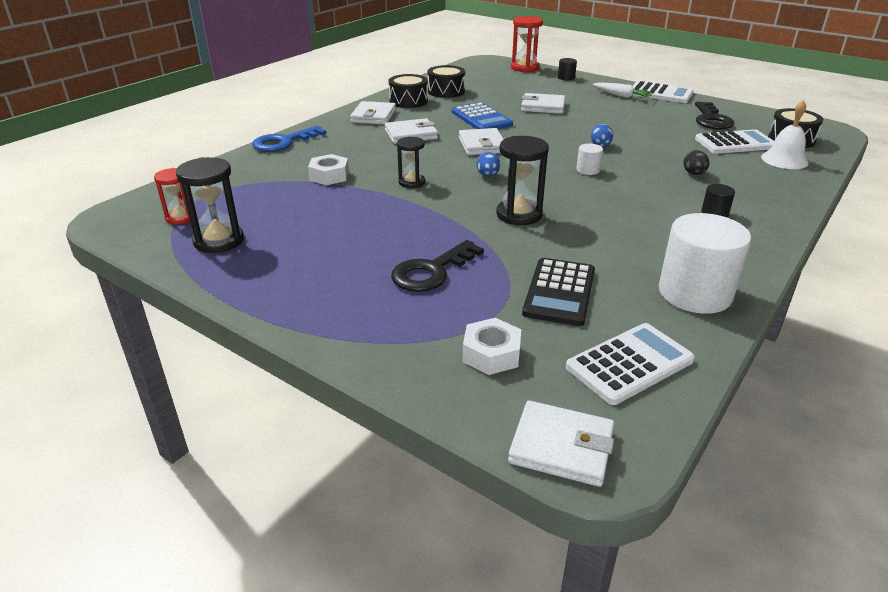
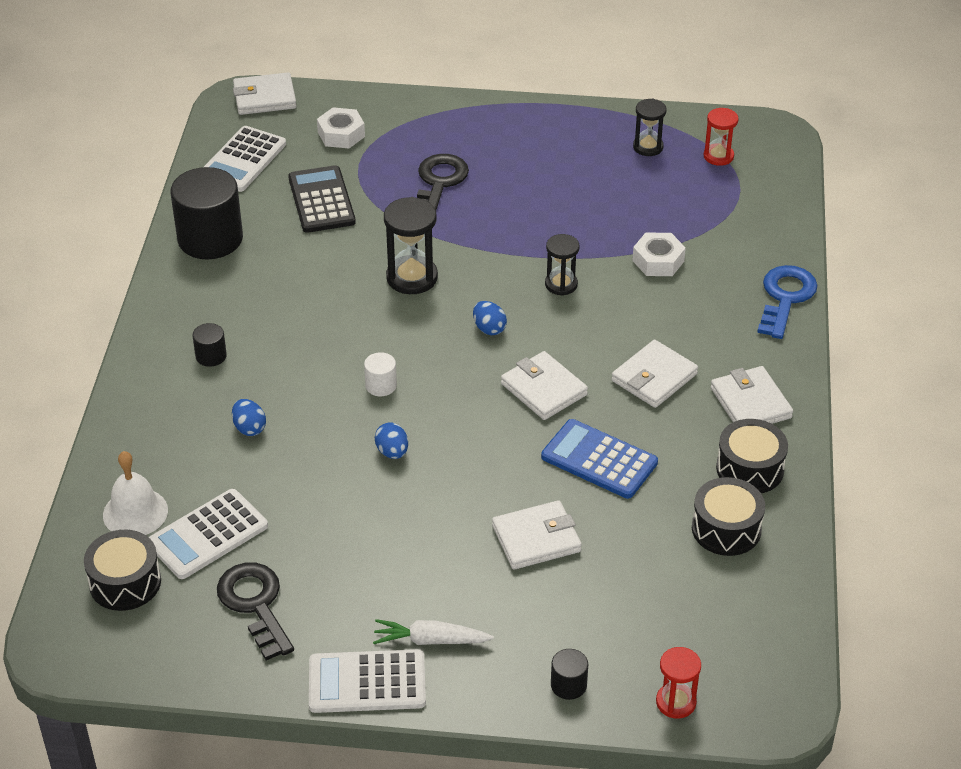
camera: 150 degrees right, 10 degrees up
(219, 241) = (648, 147): black hourglass -> black hourglass, size x0.63
(524, 68) = (676, 702): red hourglass -> red hourglass, size x0.63
(694, 174) = (249, 428): black egg -> blue egg
(695, 293) = (210, 239): white cylinder -> black cylinder

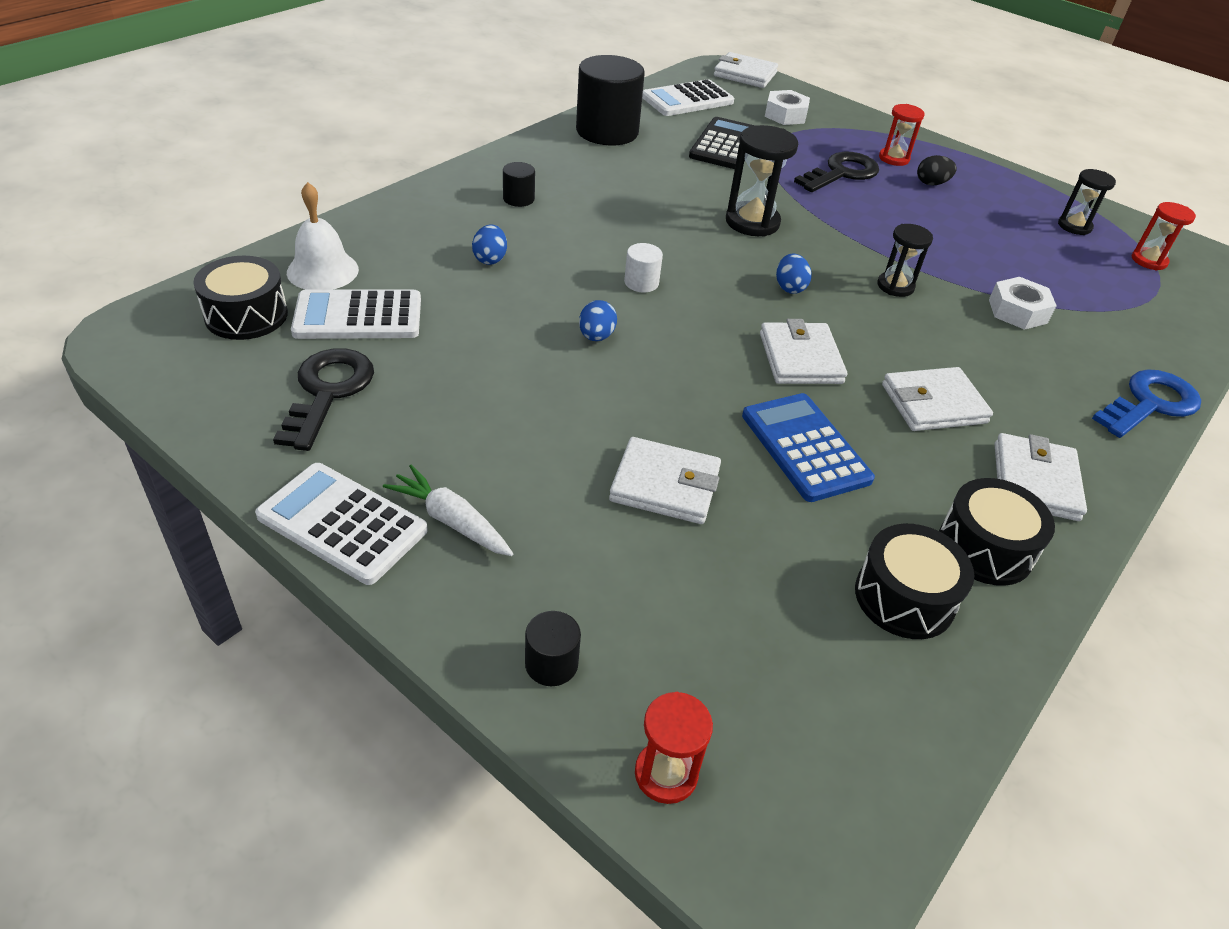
camera: 30 degrees right, 0 degrees up
(467, 142) = (894, 158): none -> red hourglass
(515, 156) = (931, 183): none -> black egg

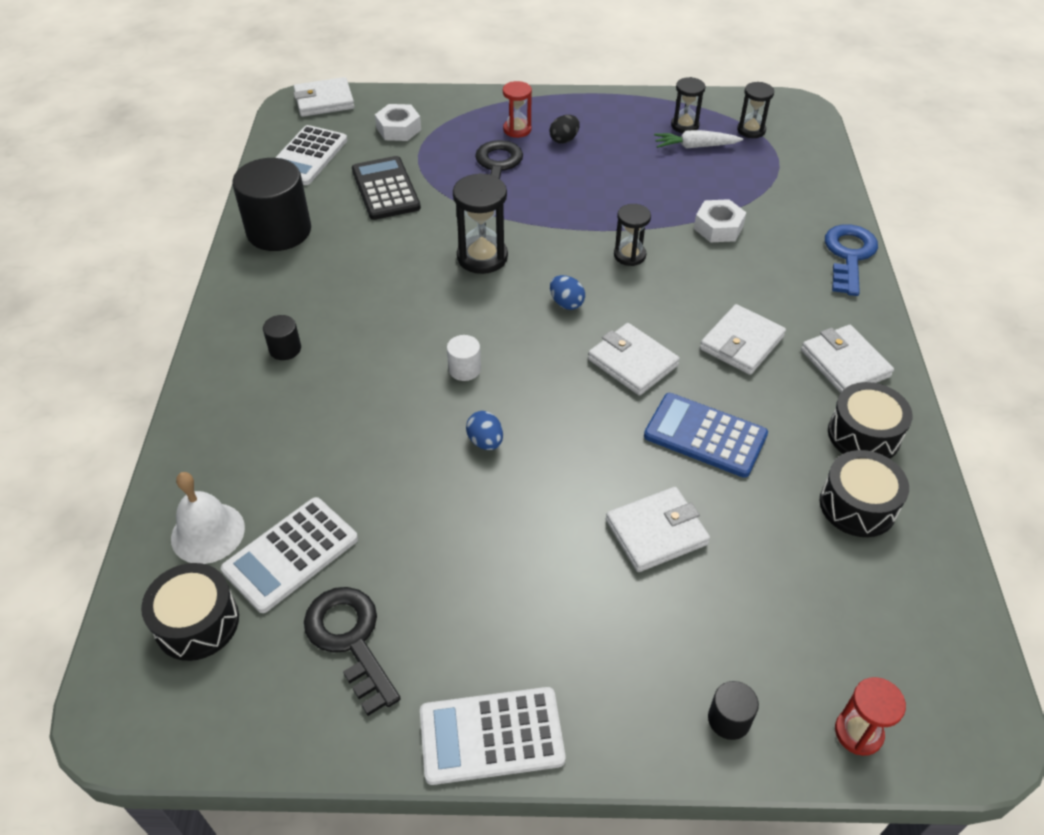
camera: 35 degrees left, 5 degrees up
(451, 521) = (559, 671): white carrot -> white carrot (695, 146)
(490, 259) = (330, 425): blue egg -> none
(1149, 261) = (751, 130): red hourglass -> black hourglass

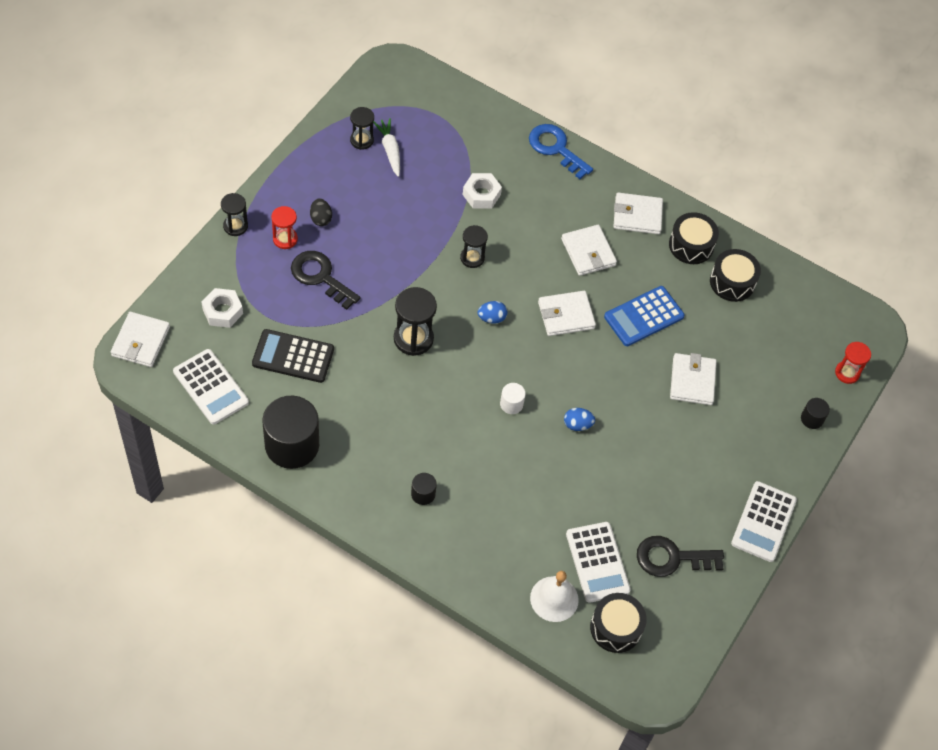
camera: 65 degrees left, 10 degrees up
(695, 146) = (390, 150): white carrot -> white carrot turned 135 degrees clockwise
(751, 130) = (397, 108): black hourglass -> black hourglass (235, 226)

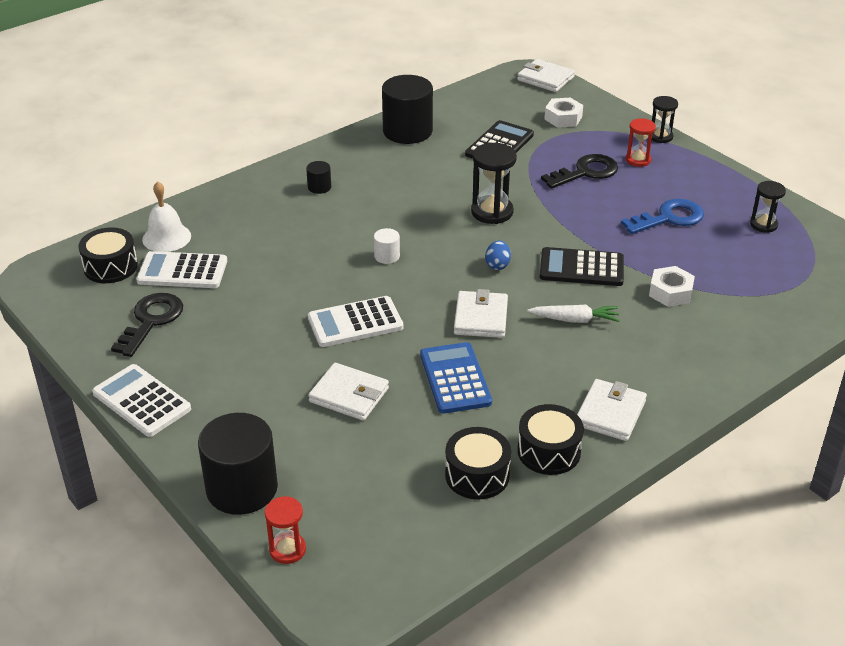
camera: 115 degrees right, 20 degrees down
(210, 387) = (485, 103): white calculator -> white calculator (355, 322)
(321, 219) = (659, 183): black egg -> none
(390, 150) = (746, 240): white carrot -> white carrot (574, 320)
(472, 258) = (581, 268): black hourglass -> black calculator
(556, 148) = (734, 367): blue key -> blue key (669, 218)
(577, 425) = (339, 294): blue egg -> none
(588, 252) = (564, 356): white wallet -> none
(812, 419) = (242, 488): black cylinder -> black cylinder, size x2.25

